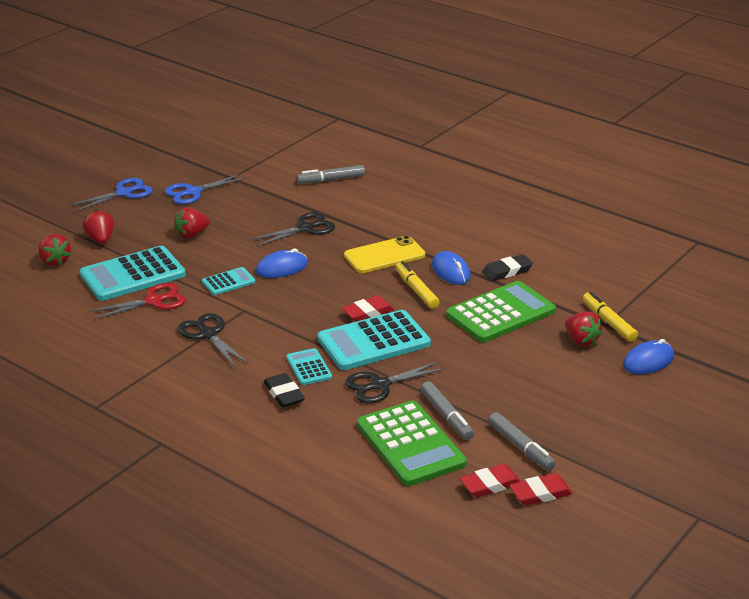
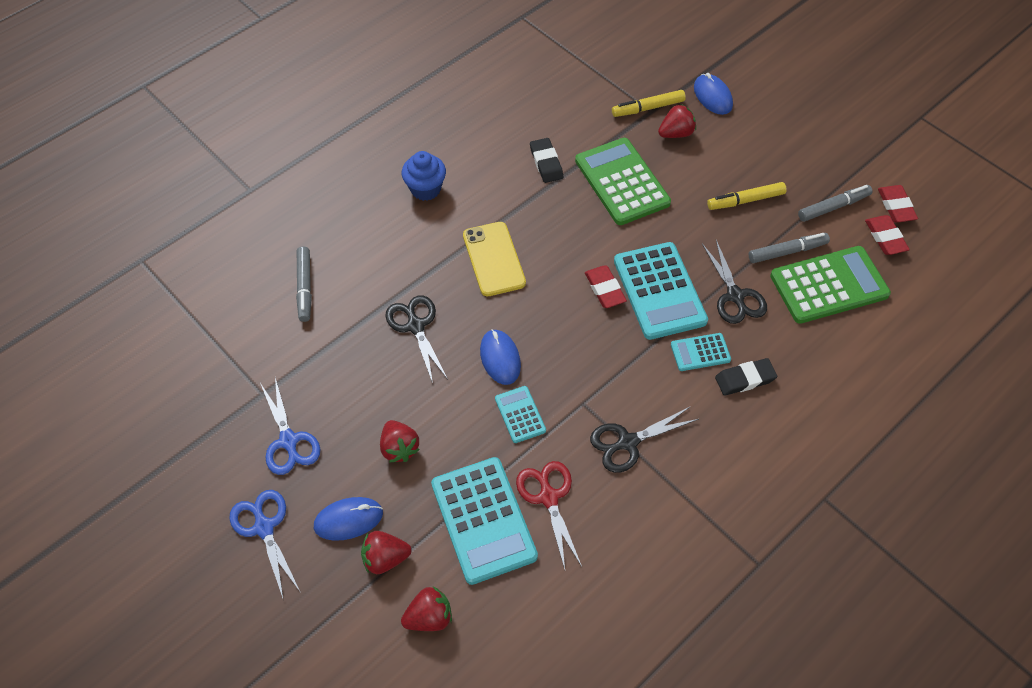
camera: 80 degrees left, 25 degrees up
(416, 290) = (569, 241): yellow marker -> yellow marker (745, 200)
(450, 217) = (425, 189): none -> blue cupcake
(451, 271) = (538, 207): blue mouse -> blue mouse (348, 520)

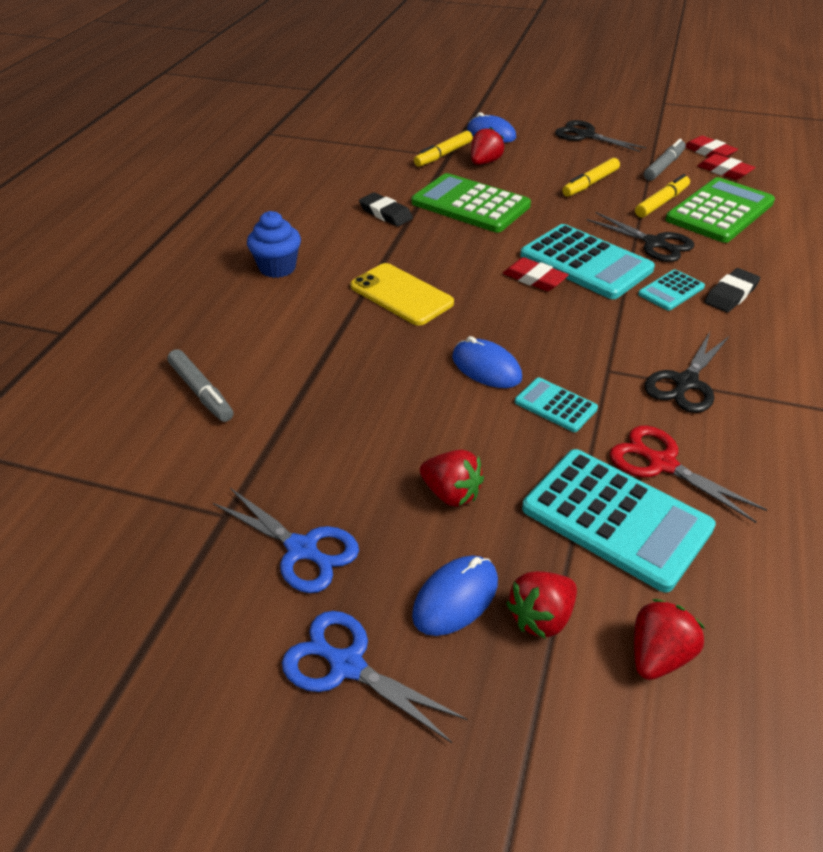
camera: 30 degrees left, 15 degrees down
(416, 326) = (367, 376): black scissors -> black scissors (586, 135)
(787, 252) = (661, 202): grey marker -> yellow marker

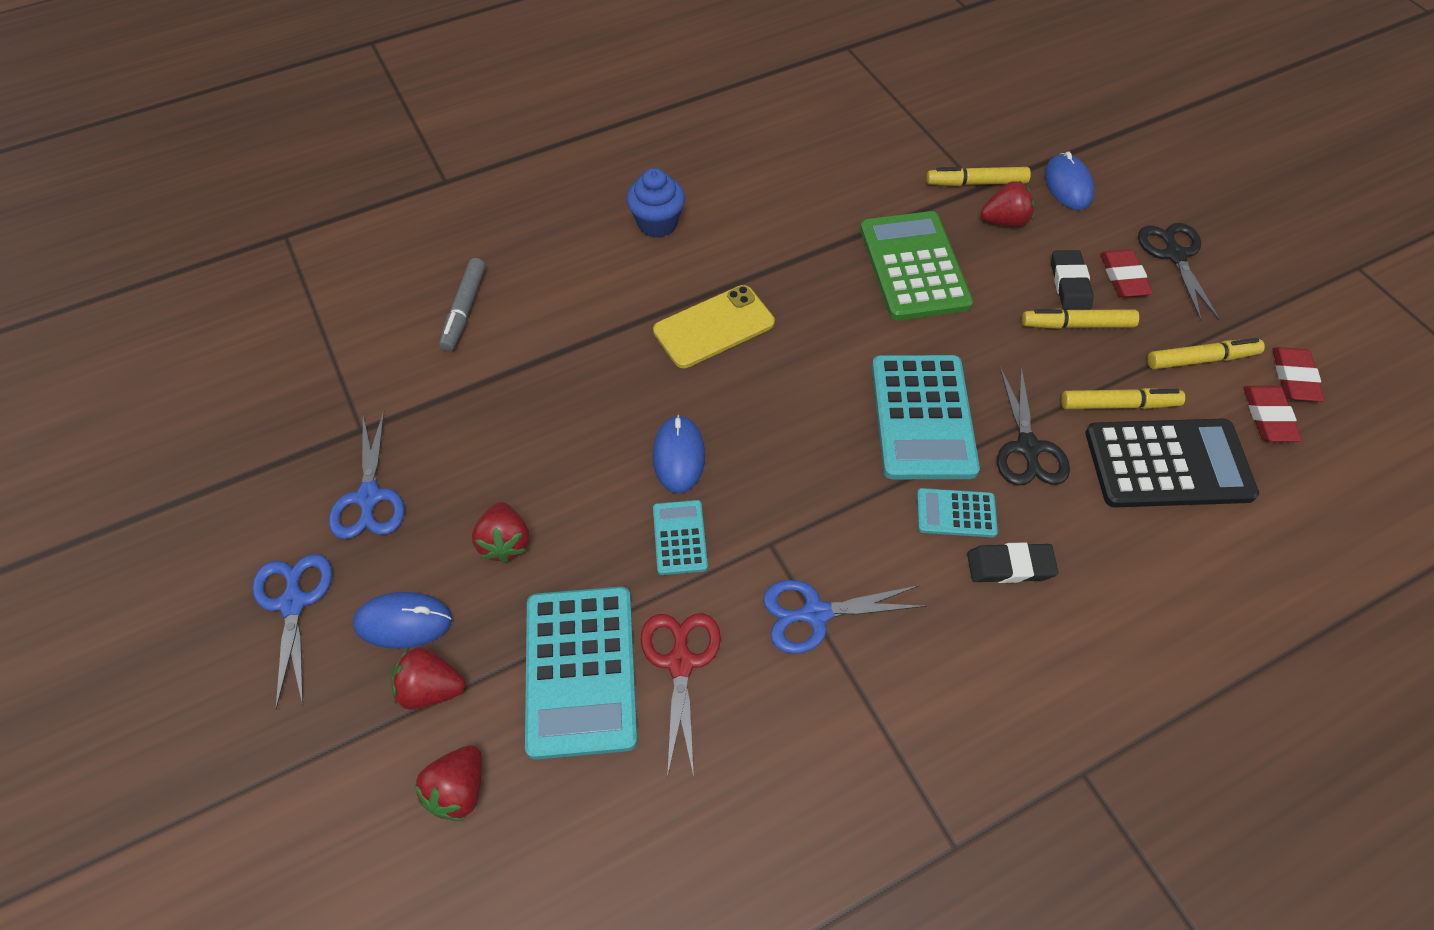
camera: 45 degrees right, 15 degrees up
(385, 213) = (821, 223): black eraser -> black eraser (1070, 284)
(401, 295) = (714, 327): yellow phone -> yellow phone turned 60 degrees clockwise
(534, 279) = (848, 398): red eraser -> red eraser (1123, 277)
(658, 655) = (458, 790): red strawberry -> red strawberry turned 120 degrees clockwise
(664, 166) = (1201, 359): grey marker -> yellow marker
(686, 383) = (816, 613): black scissors -> blue scissors
(719, 211) = (1168, 464): green calculator -> black calculator

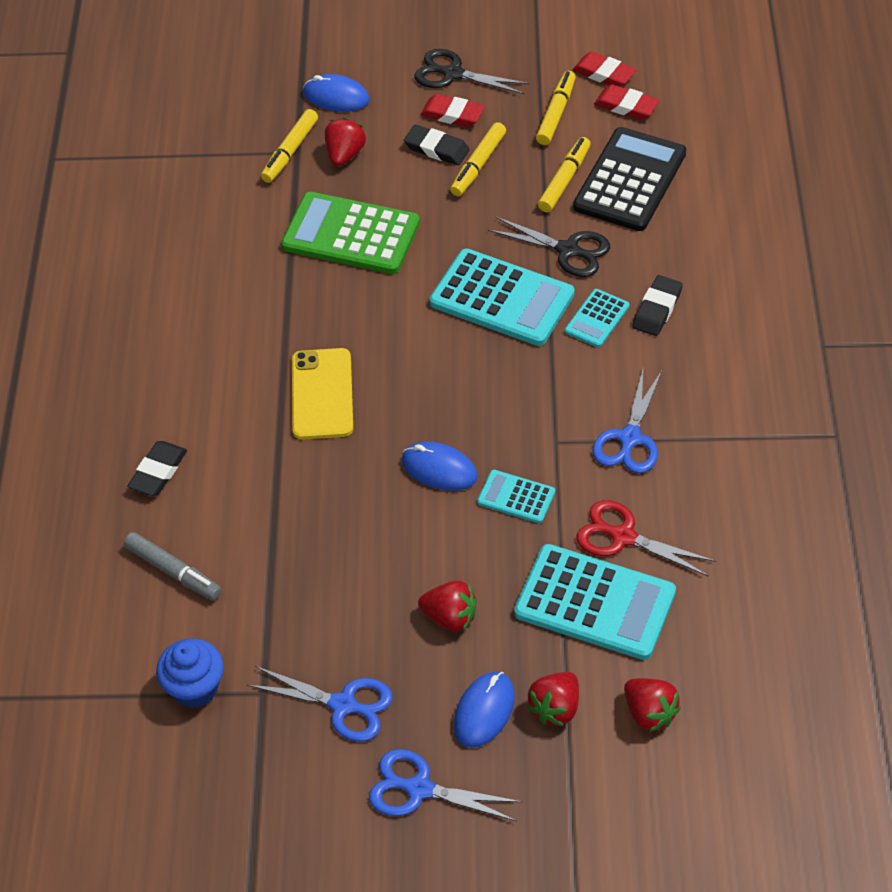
camera: 60 degrees left, 5 degrees down
(564, 253) = (158, 472): none -> black eraser
(657, 223) = (172, 389): blue cupcake -> blue cupcake (195, 688)

